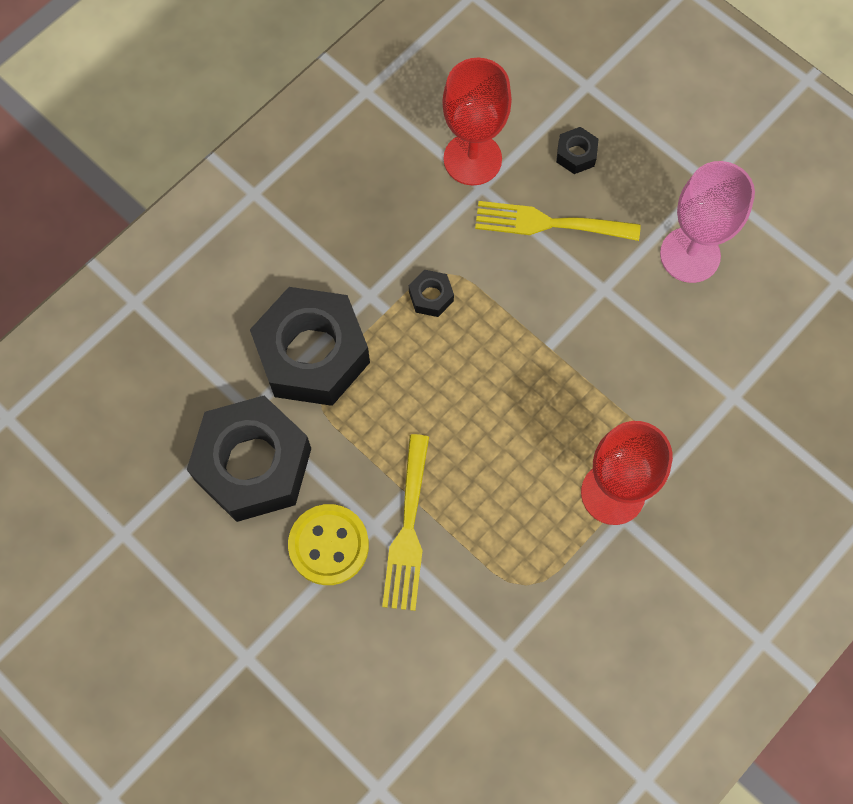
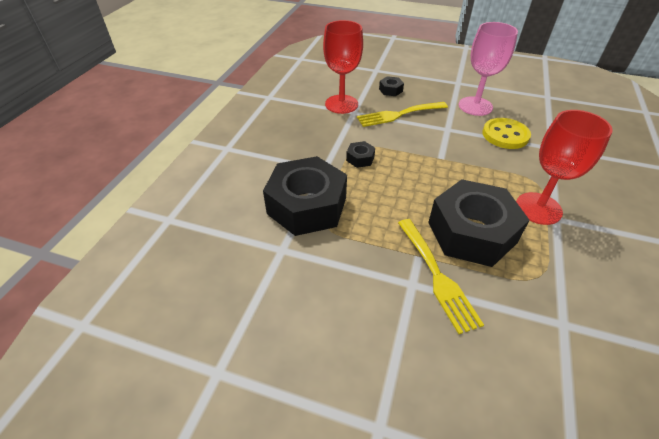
camera: 25 degrees left, 25 degrees down
(253, 464) = (302, 280): black nut -> black nut (472, 232)
(329, 545) = (390, 309): yellow button -> yellow button (505, 135)

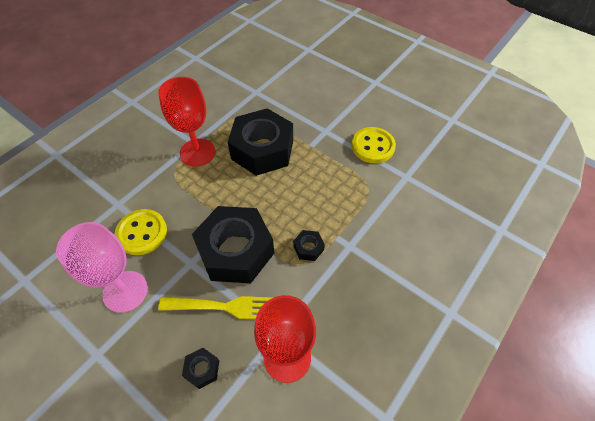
camera: 160 degrees left, 10 degrees up
(307, 206) = (378, 208): black nut -> black nut (236, 251)
(336, 278) = (373, 146): none -> yellow button
(437, 276) = (307, 130): yellow fork -> none

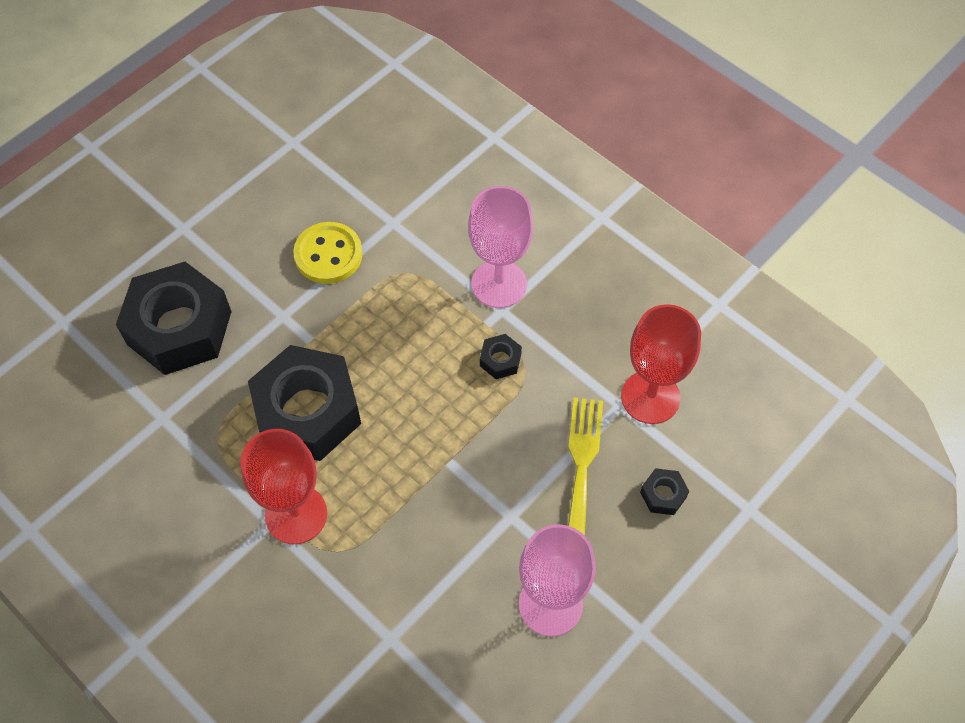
camera: 85 degrees left, 5 degrees up
(142, 233) = (452, 591): yellow button -> none
(236, 251) = (496, 454): black nut -> black nut (179, 328)
(371, 243) = (499, 284): none -> pink goblet

